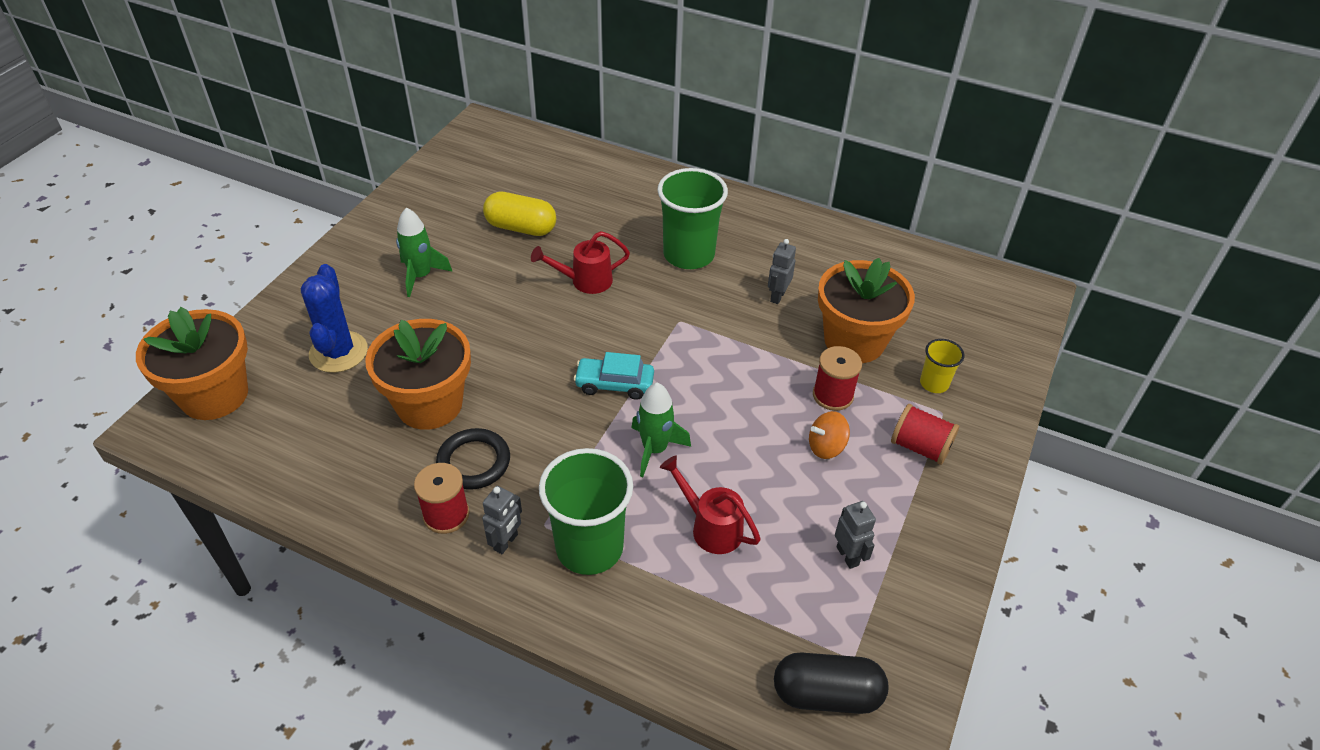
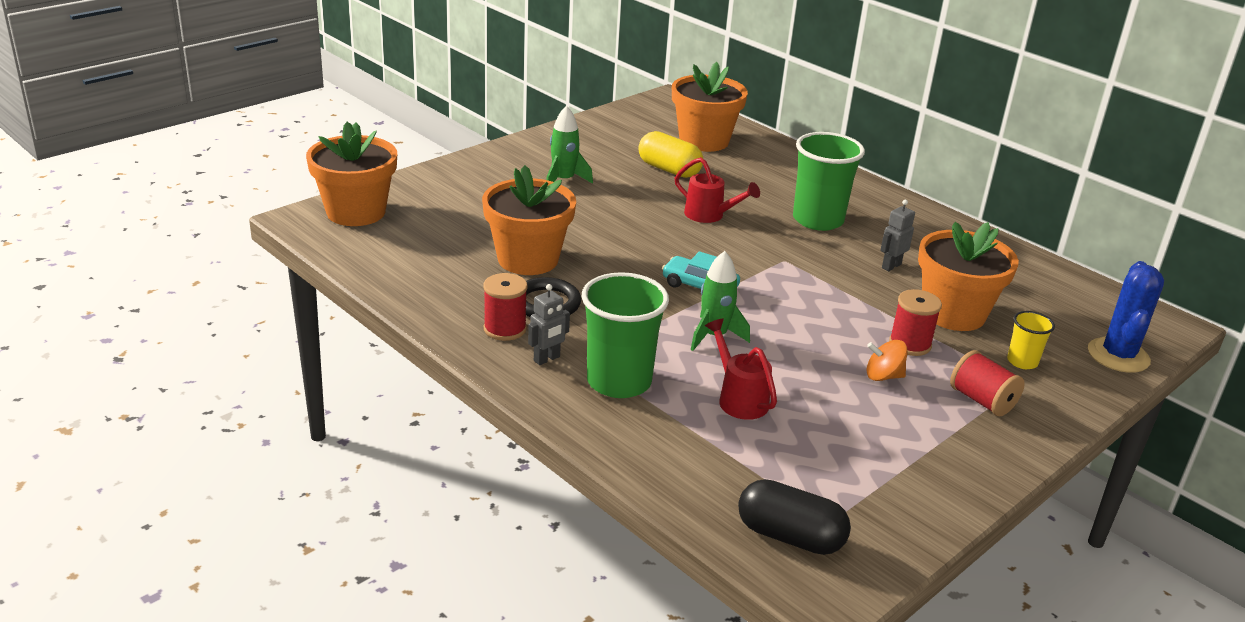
camera: 20 degrees right, 15 degrees down
(338, 352) = (469, 210): blue cactus -> blue cactus (1118, 356)
(539, 176) = (704, 141): none -> orange flower pot
(585, 281) = (709, 215): red watering can -> red watering can turned 150 degrees counterclockwise
(848, 556) = (863, 453): grey robot -> none

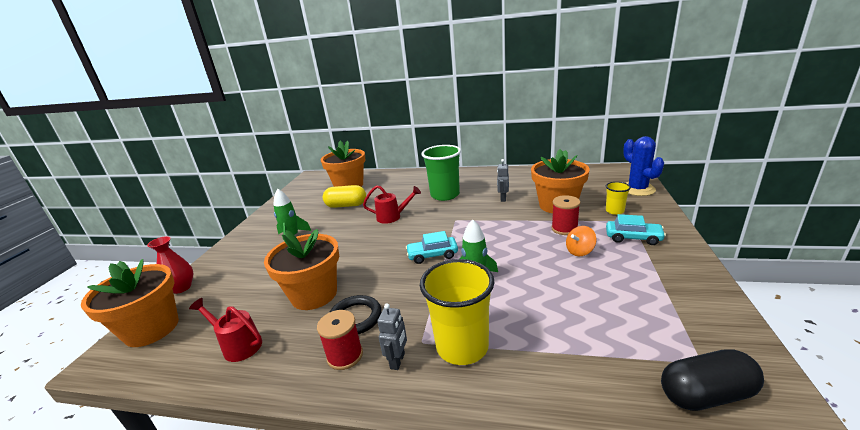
camera: 30 degrees left, 5 degrees down
(406, 183) = (181, 288): none -> red vase
(619, 382) = (462, 346): green cup -> yellow cup
(739, 399) = (539, 310): red watering can -> red watering can (238, 345)
(982, 401) = (633, 238): red spool -> turquoise car

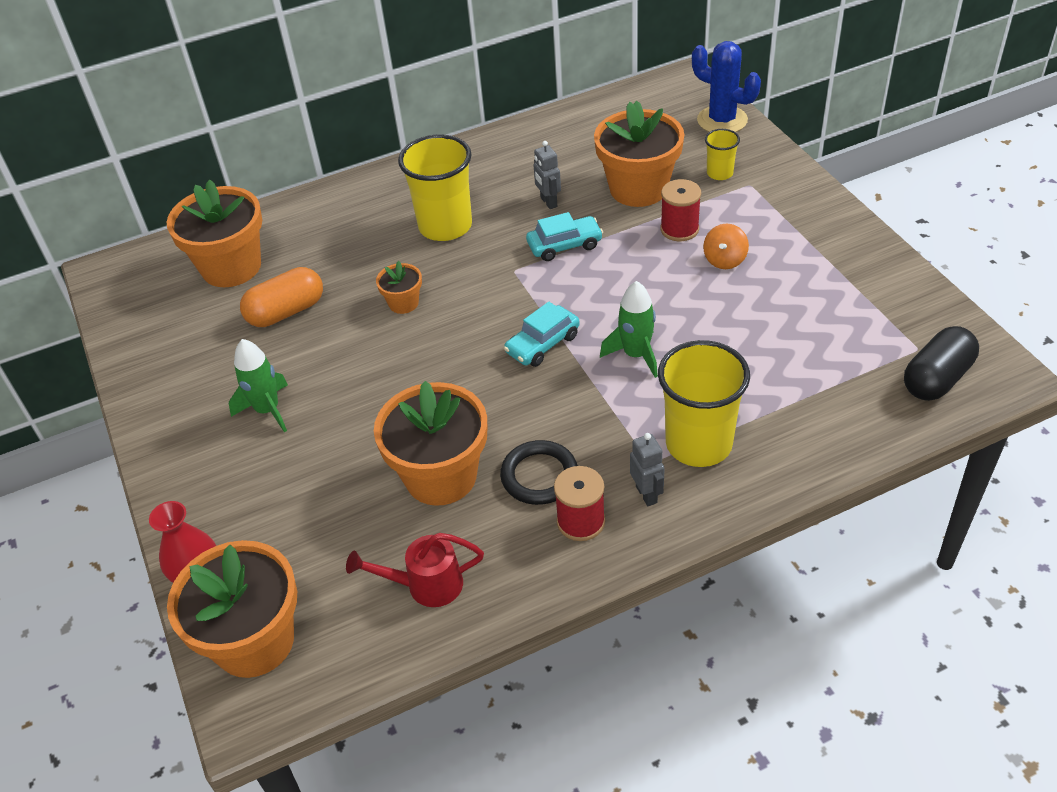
camera: 35 degrees left, 20 degrees up
(346, 205) = (286, 312): yellow capsule -> orange capsule
(392, 217) = (403, 303): red watering can -> orange flower pot
(445, 195) = (445, 226): green cup -> yellow cup
(633, 238) = (770, 213): turquoise car -> turquoise car (564, 245)

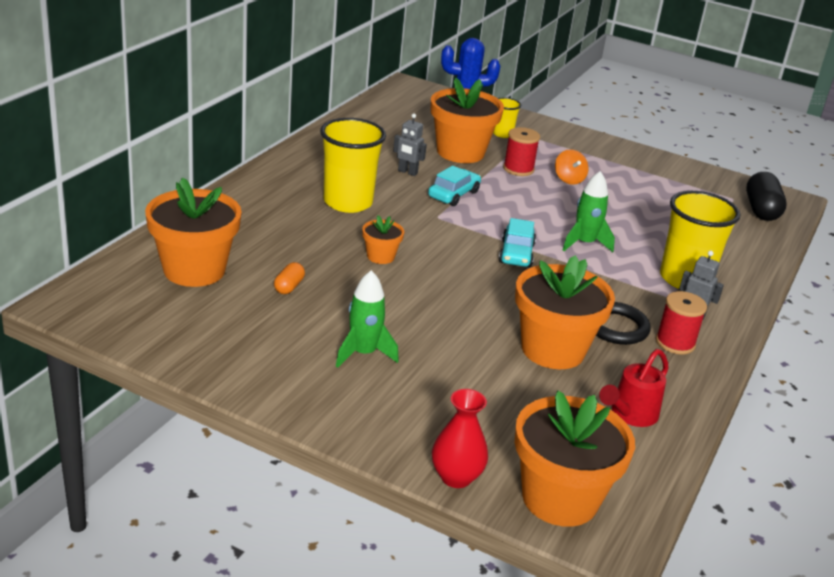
camera: 45 degrees left, 15 degrees down
(286, 312) = (289, 287): orange capsule -> orange capsule, size x0.52

